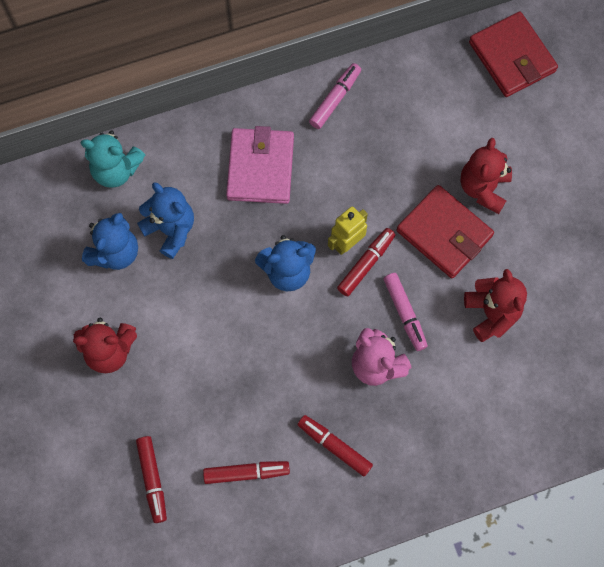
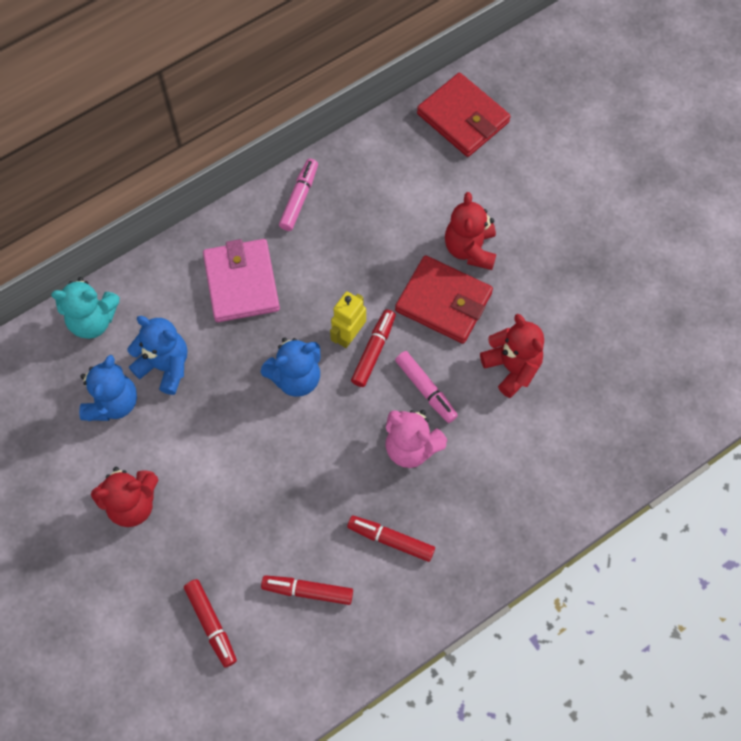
camera: 15 degrees left, 5 degrees down
(246, 473) = (307, 591): red marker -> red marker turned 150 degrees counterclockwise

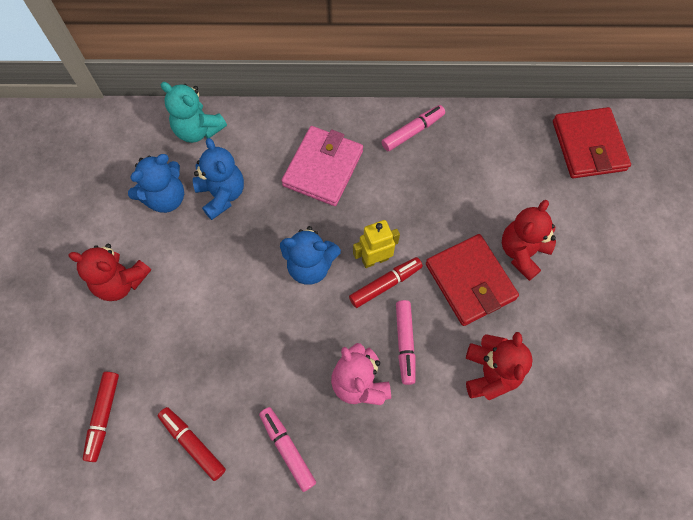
camera: 35 degrees right, 0 degrees up
(391, 540) = (287, 449): red marker -> pink marker

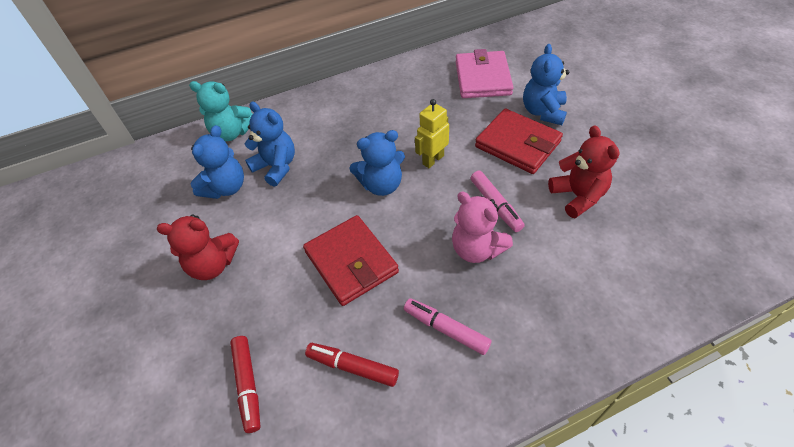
camera: 20 degrees left, 15 degrees down
(323, 168) = (353, 119): pink wallet -> pink wallet (482, 78)
(385, 284) = (452, 172): red marker -> none
(413, 132) = (410, 73): pink marker -> none
(522, 252) = (543, 112): red teddy bear -> blue teddy bear
(588, 146) = (542, 37): red wallet -> red wallet (351, 262)

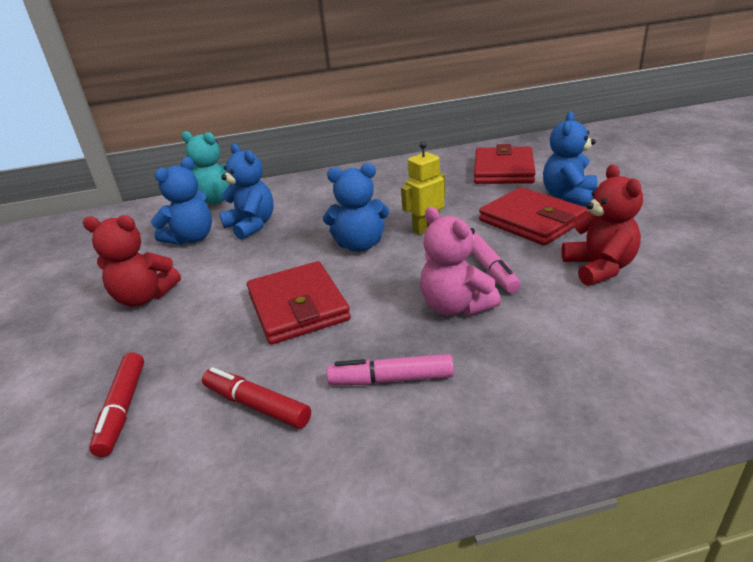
camera: 10 degrees right, 20 degrees down
(446, 329) = (391, 379): pink marker -> pink marker turned 45 degrees counterclockwise
(482, 78) = (503, 170): pink wallet -> red wallet

